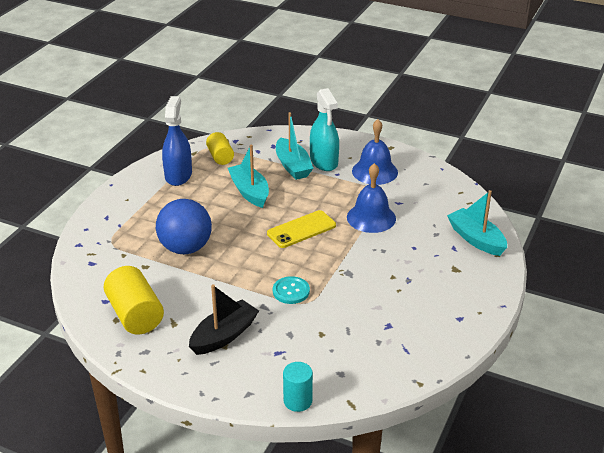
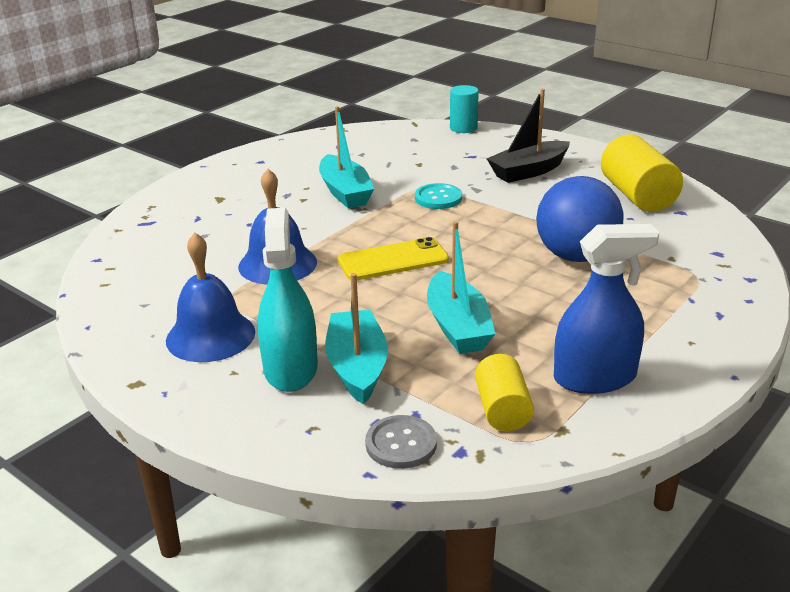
camera: 165 degrees left, 5 degrees down
(178, 175) = (594, 378): blue spray bottle -> blue spray bottle turned 120 degrees counterclockwise
(260, 140) = (401, 444): none -> grey button
(476, 239) = (157, 223): turquoise boat -> turquoise boat (345, 192)

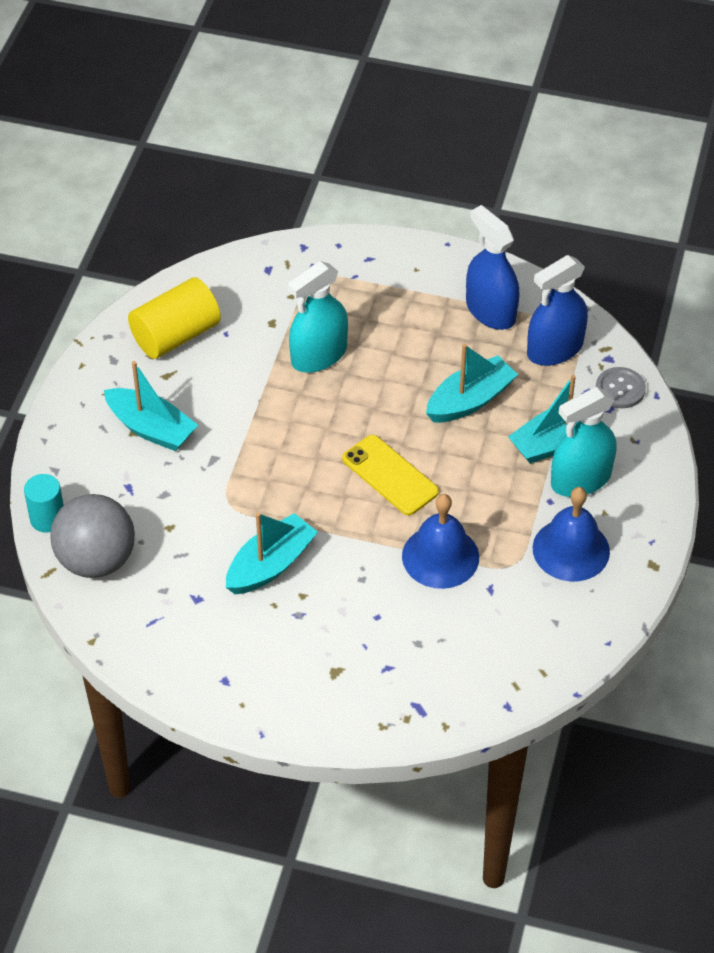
camera: 115 degrees left, 20 degrees up
(410, 137) = (96, 560): none -> grey ball
(438, 198) = (248, 483): turquoise button -> none
(502, 410) = (555, 349): yellow cylinder -> blue spray bottle
(528, 171) = (151, 428): black boat -> turquoise boat
(576, 256) = (319, 355): blue ball -> turquoise spray bottle

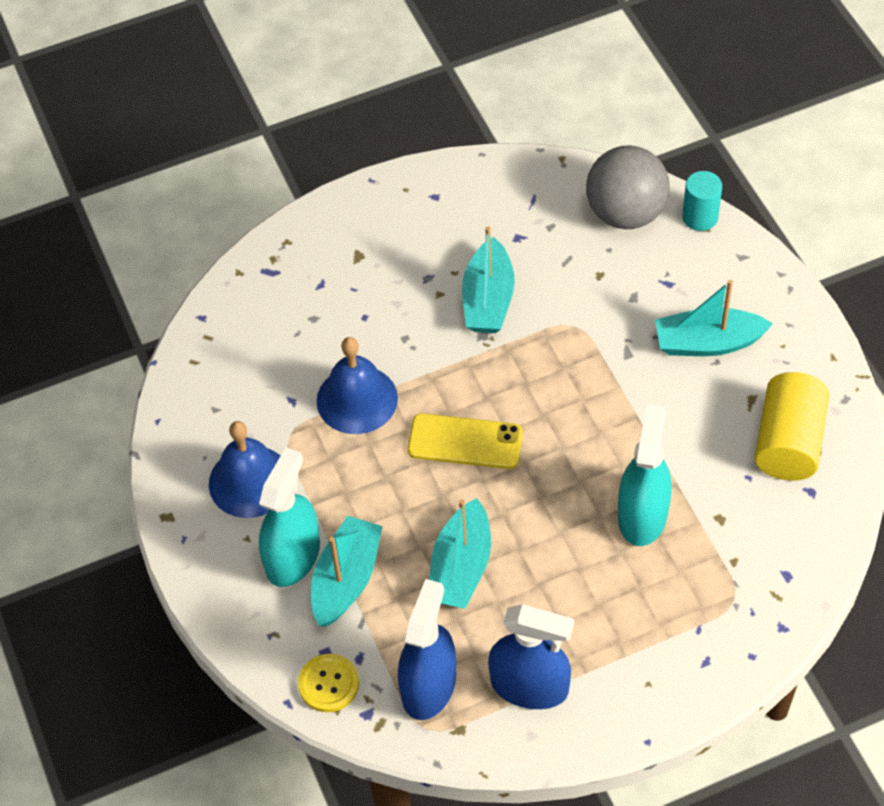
camera: 145 degrees right, 5 degrees up
(620, 389) = (328, 684): grey button -> yellow button

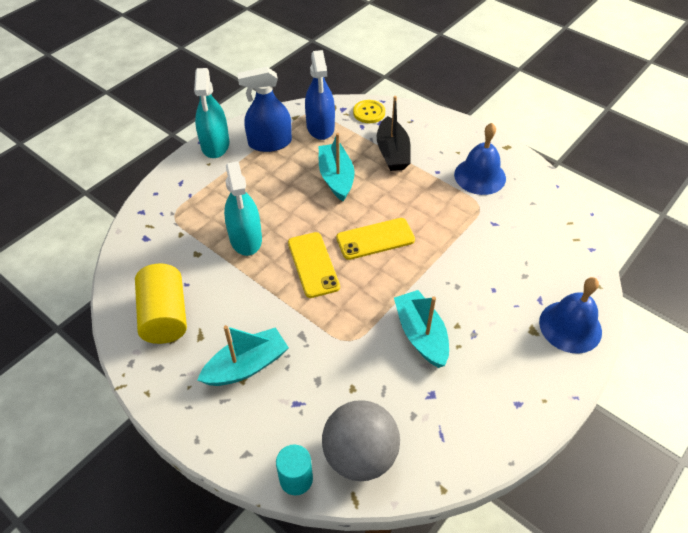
camera: 150 degrees right, 5 degrees down
(293, 556) = (428, 152): turquoise spray bottle -> turquoise spray bottle (215, 145)
(346, 579) = (392, 153): turquoise boat -> black boat
(357, 399) = (457, 238): blue bell -> blue bell (570, 326)
(568, 438) = (313, 264): none -> yellow phone

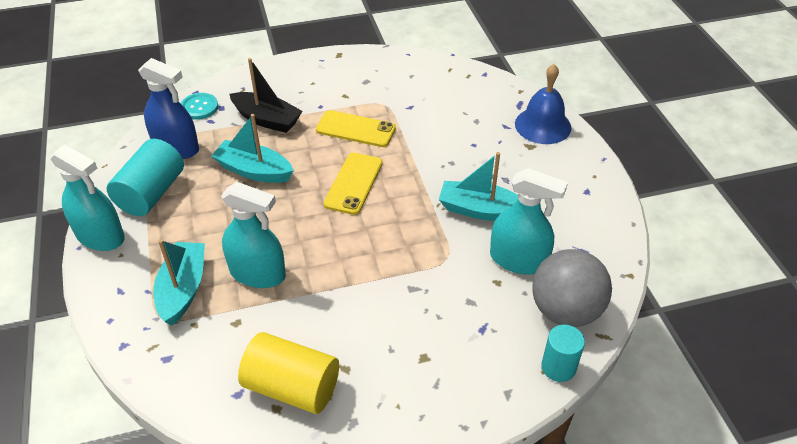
camera: 55 degrees left, 5 degrees down
(246, 366) = (412, 346): turquoise boat -> turquoise boat (183, 289)
(270, 143) = (151, 193): blue spray bottle -> turquoise cylinder
(313, 264) = (340, 239): yellow phone -> yellow phone (356, 129)
(369, 112) = (199, 107): yellow button -> turquoise button
(388, 391) = (518, 260): none -> turquoise spray bottle
(480, 176) = (353, 86): blue bell -> none

